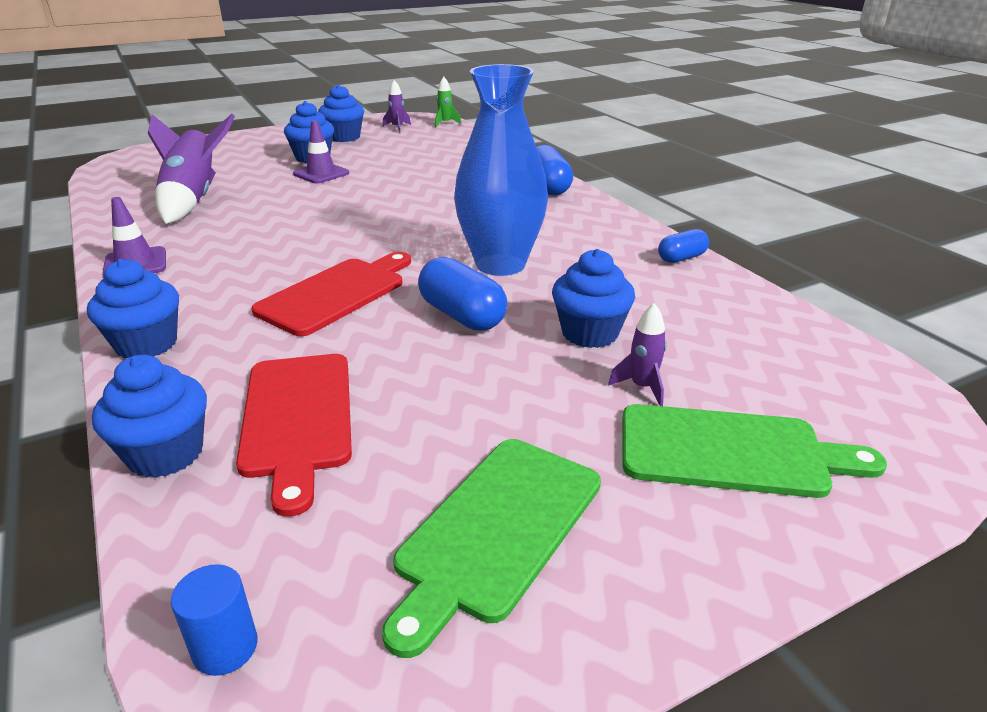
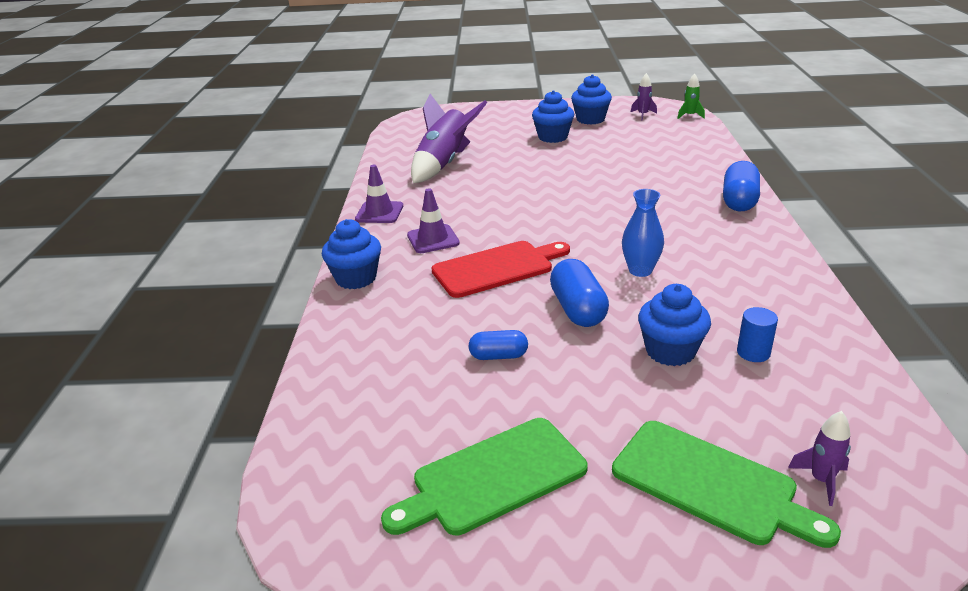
camera: 30 degrees right, 0 degrees up
(165, 454) = (329, 359): blue cupcake -> none
(225, 647) = (301, 488): blue cylinder -> blue cylinder (753, 352)
(297, 418) = (416, 359): red cutting board -> none
(321, 174) = (550, 154): purple traffic cone -> purple traffic cone (433, 239)
(500, 264) = (640, 270): blue vase -> blue vase, size x0.52
(642, 387) = (678, 409): purple rocket -> purple rocket (821, 480)
(681, 258) = (813, 301): blue capsule -> blue capsule (498, 356)

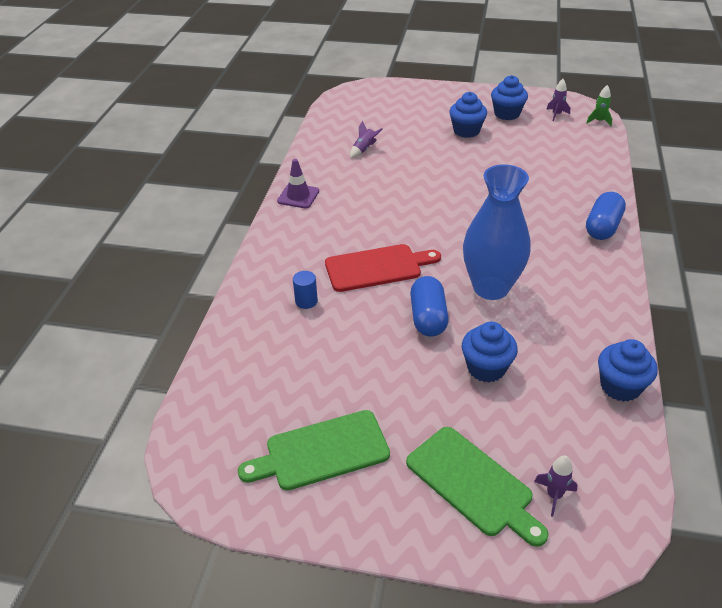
camera: 10 degrees right, 10 degrees up
(356, 278) = (265, 261): blue cupcake -> blue cupcake (620, 386)
(433, 239) = (334, 230): purple traffic cone -> none
(444, 164) = (364, 149): purple rocket -> purple rocket, size x0.45
(498, 356) = (354, 351): blue capsule -> none
(640, 270) = (491, 288): blue vase -> blue vase, size x1.91
(753, 352) = (550, 380): blue cylinder -> blue cylinder (306, 301)

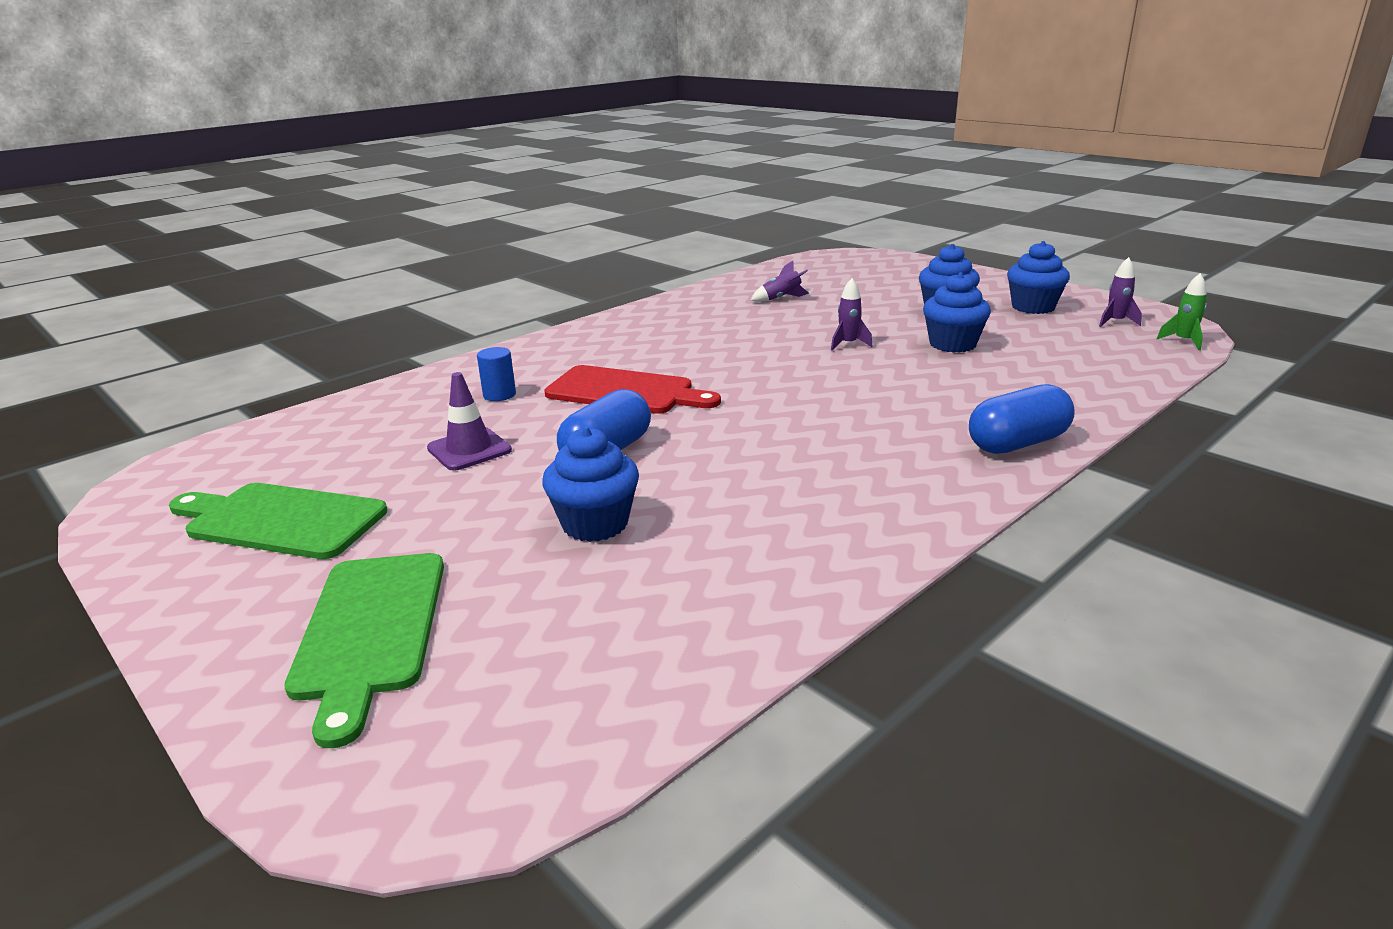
camera: 35 degrees right, 15 degrees down
(298, 196) = (641, 316): purple traffic cone -> purple traffic cone (469, 449)
(491, 288) = (737, 451): blue vase -> none
(554, 495) = (443, 700): purple rocket -> purple rocket (848, 344)
(620, 386) = (758, 623): blue cupcake -> blue cupcake (952, 344)

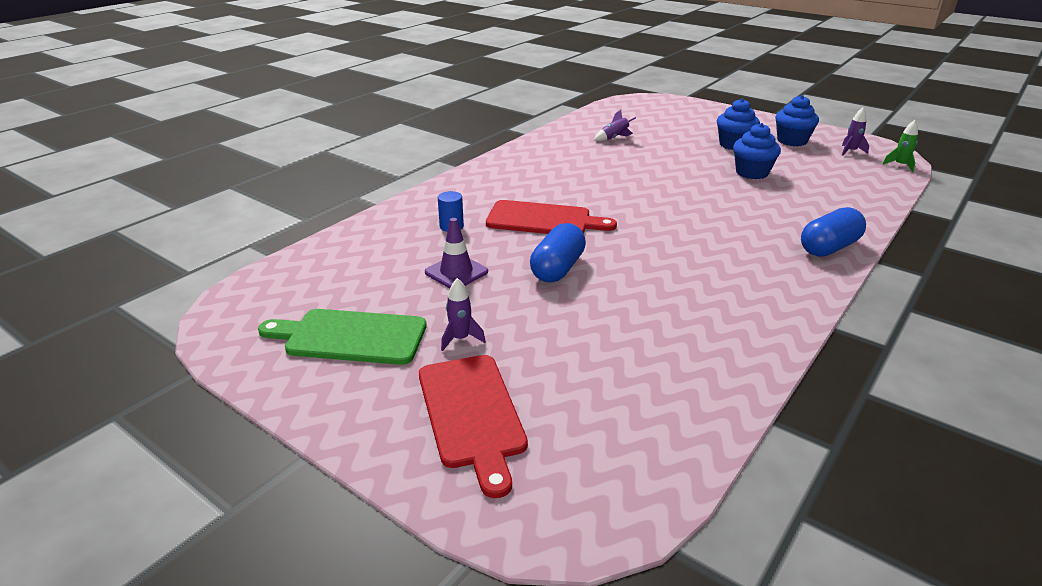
camera: 10 degrees left, 5 degrees up
(370, 630) = (472, 414): green cutting board -> red cutting board
(595, 524) = (581, 324): blue cupcake -> none
(848, 344) = (681, 175): purple rocket -> purple rocket (460, 339)

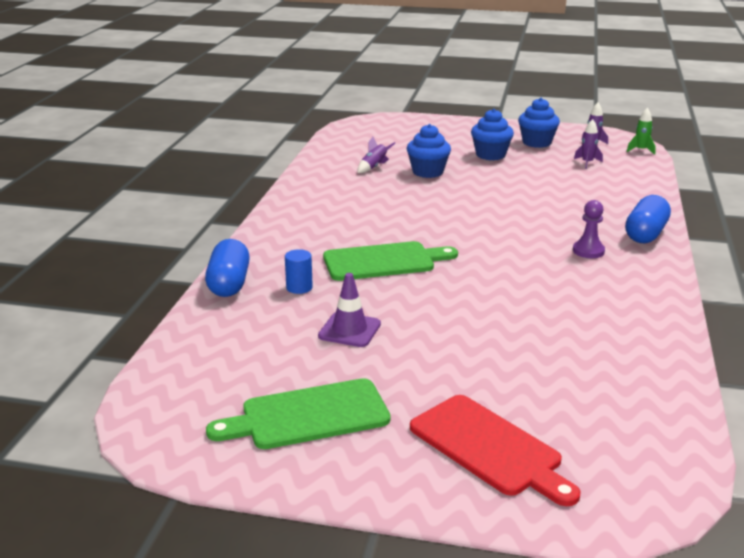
camera: 25 degrees left, 5 degrees down
(460, 339) = (415, 389): purple rocket -> purple rocket (587, 163)
(543, 220) = (384, 261): red cutting board -> green cutting board
(557, 269) = (441, 304): blue capsule -> blue capsule (229, 284)
(750, 251) = (588, 251): none -> purple pawn
(752, 173) = (529, 179): blue cupcake -> blue cupcake (428, 172)

